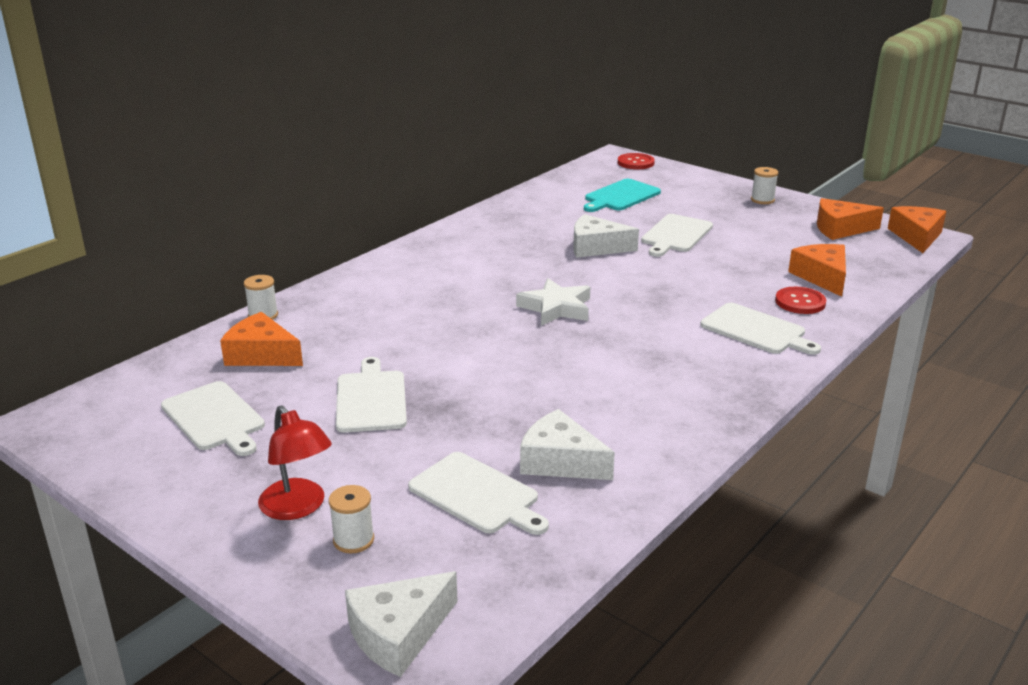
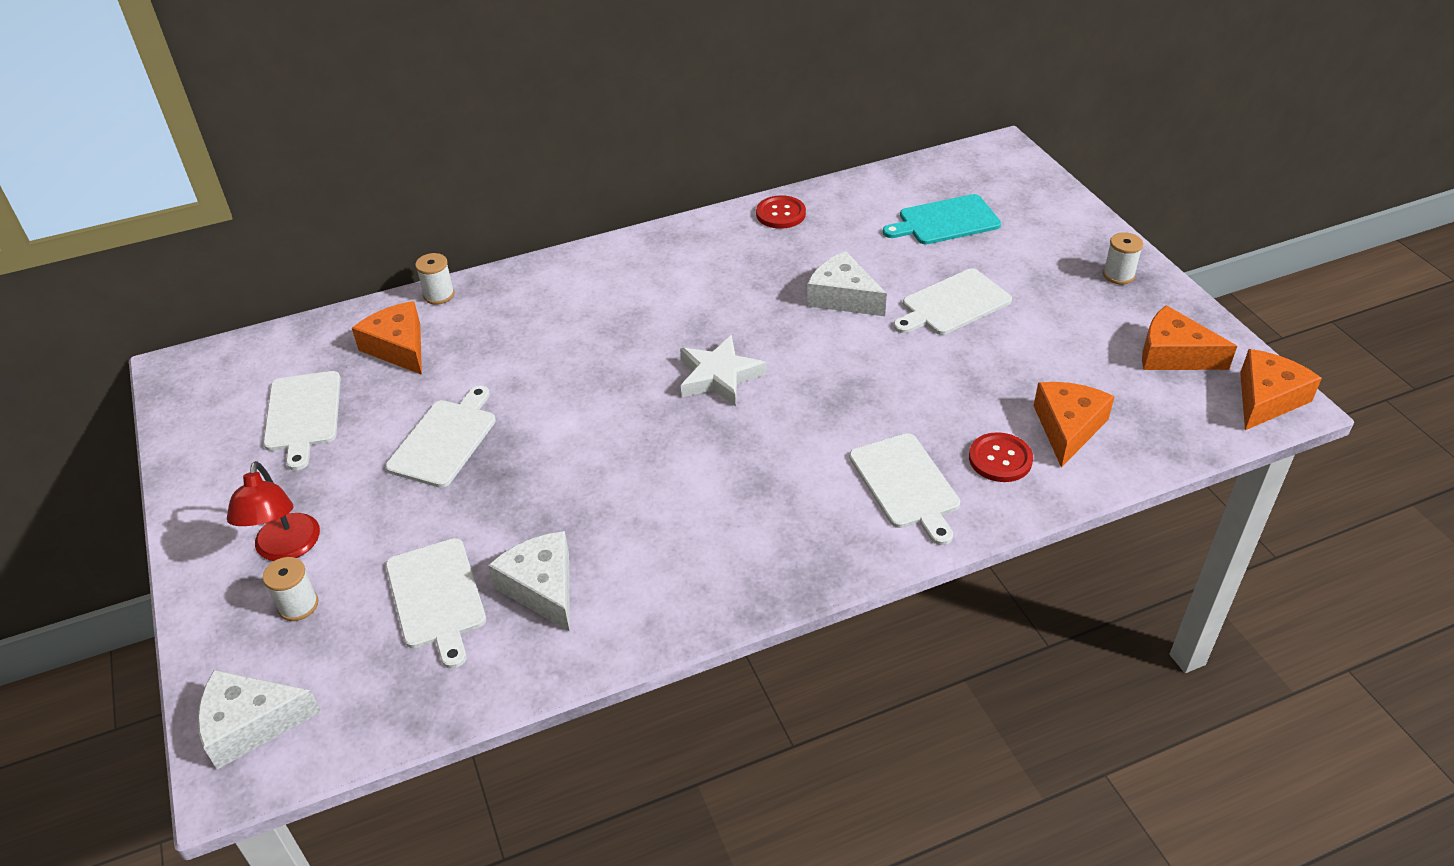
camera: 30 degrees right, 15 degrees up
(635, 163) = (1016, 167): red button -> red button (780, 214)

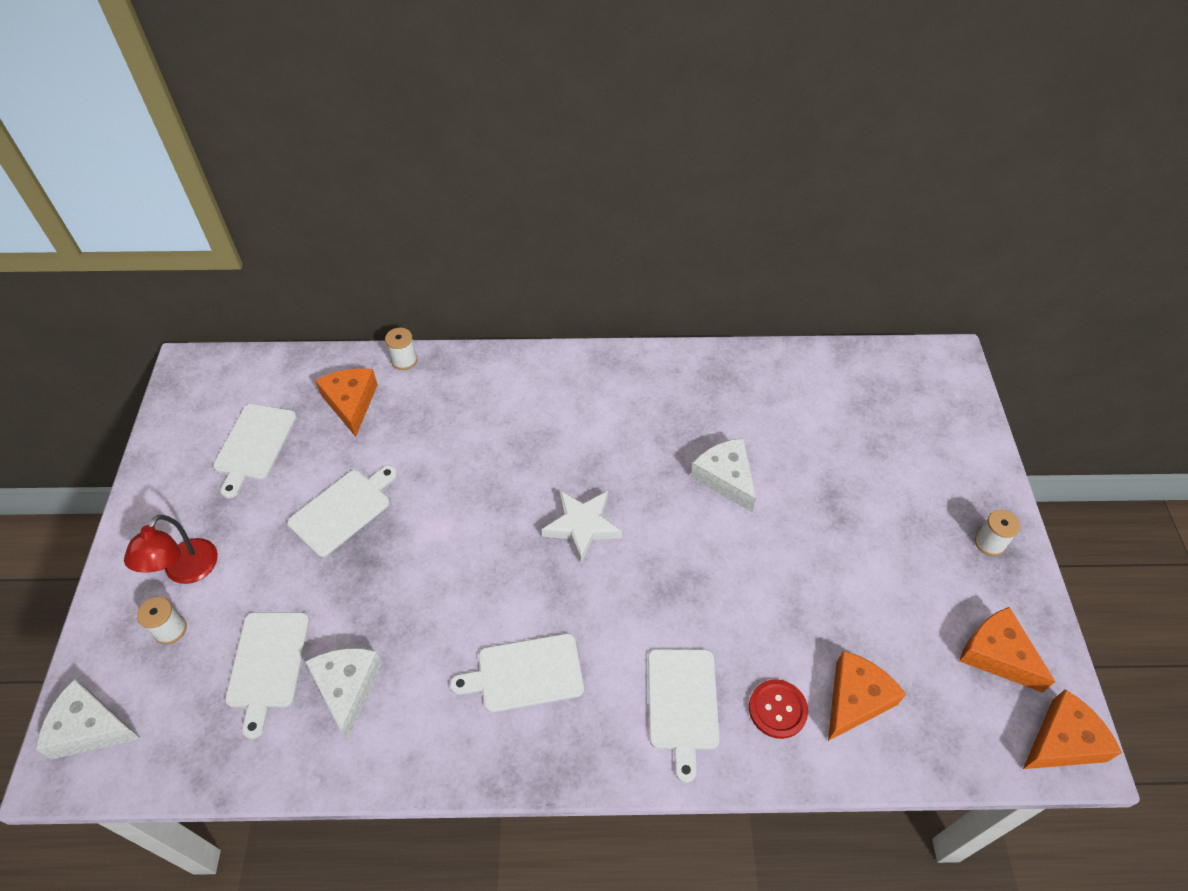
camera: 20 degrees right, 10 degrees up
(780, 214) = (715, 367): red button -> none
(945, 221) = (857, 425): turquoise cutting board -> none
(953, 304) = (819, 521): white cutting board -> white cutting board (525, 673)

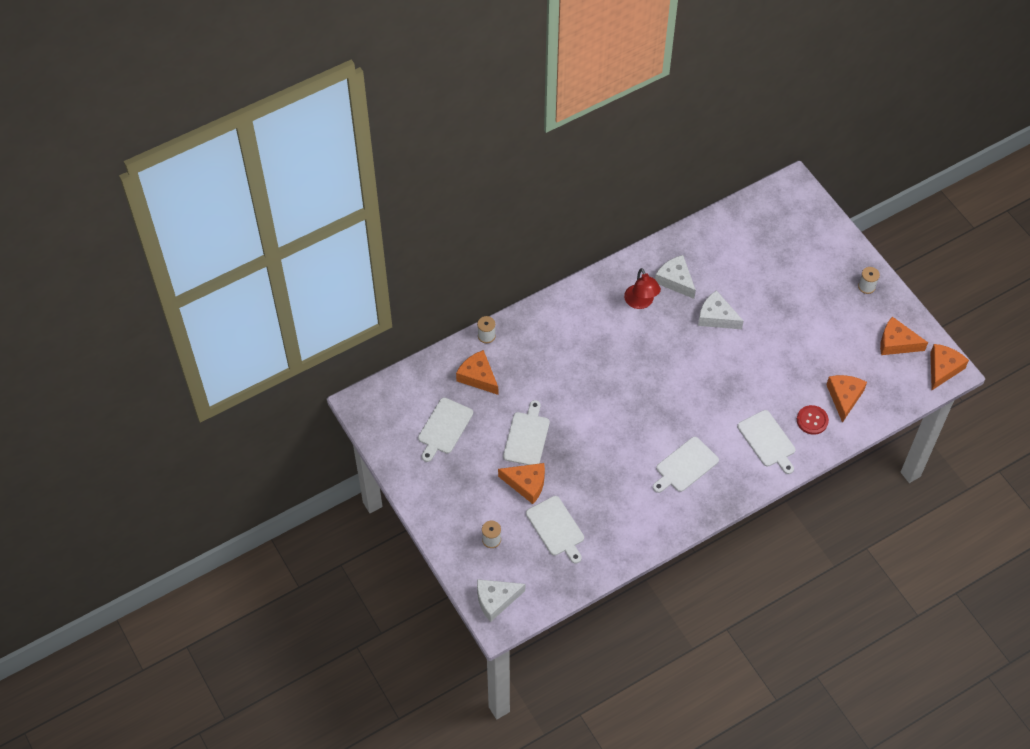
camera: 30 degrees left, 5 degrees up
(186, 571) = (472, 510): red lamp -> red lamp (641, 302)
(254, 445) = (444, 428): white cutting board -> white cutting board turned 45 degrees clockwise
(286, 575) = (526, 484): none -> orange cheese
(347, 688) = (605, 517): white cheese -> white cheese (675, 280)
(582, 526) = (660, 380): white star -> none

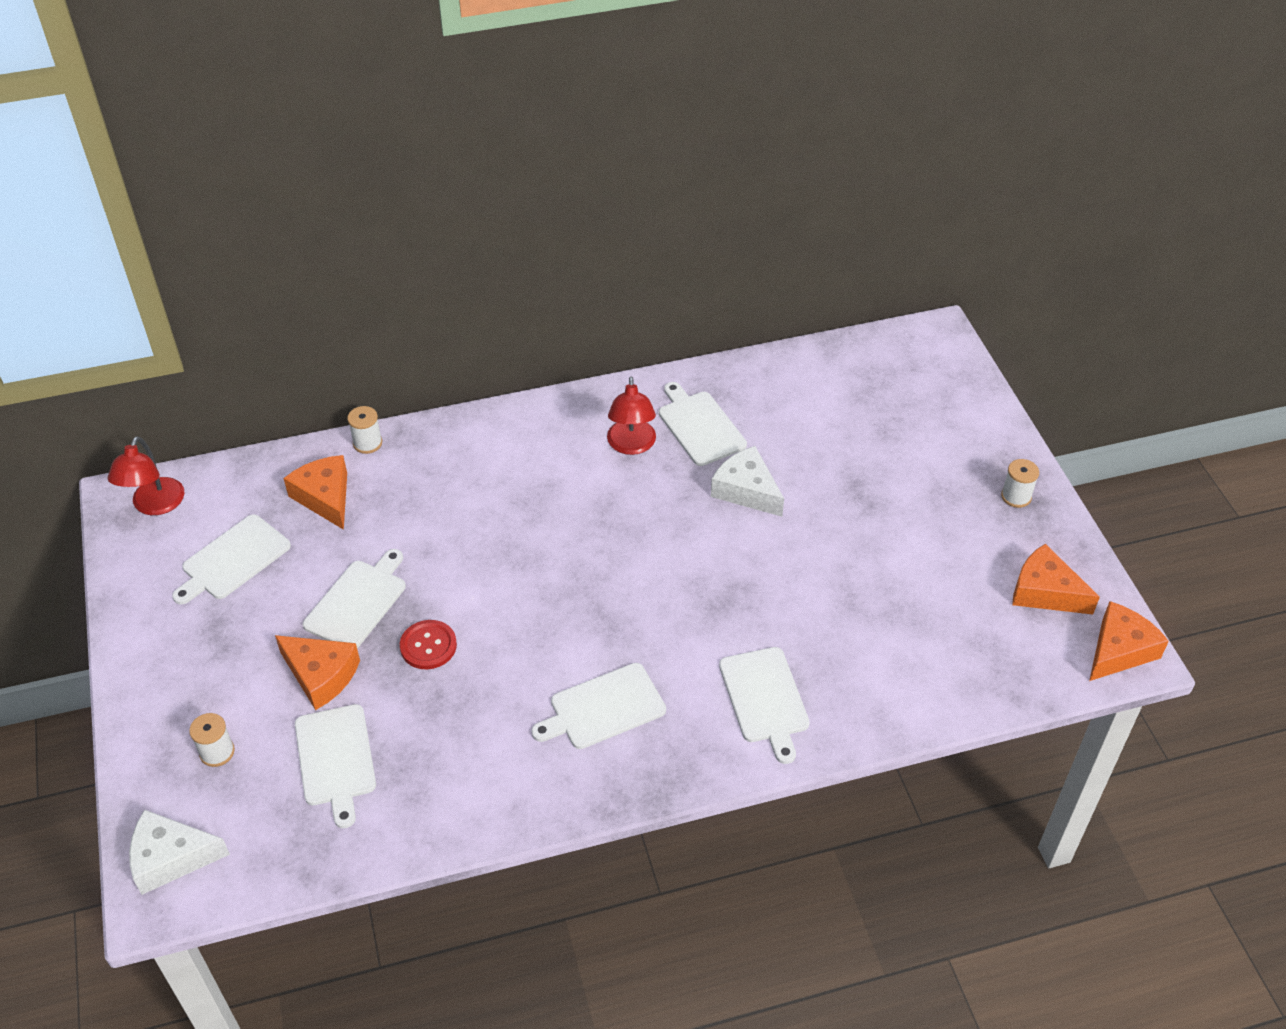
camera: 15 degrees right, 10 degrees down
(381, 405) = (155, 505): none -> red lamp
(675, 280) = (699, 426): white cheese -> white cutting board
(812, 420) = (856, 683): red button -> red button (428, 646)
(844, 397) = (925, 658): orange cheese -> none

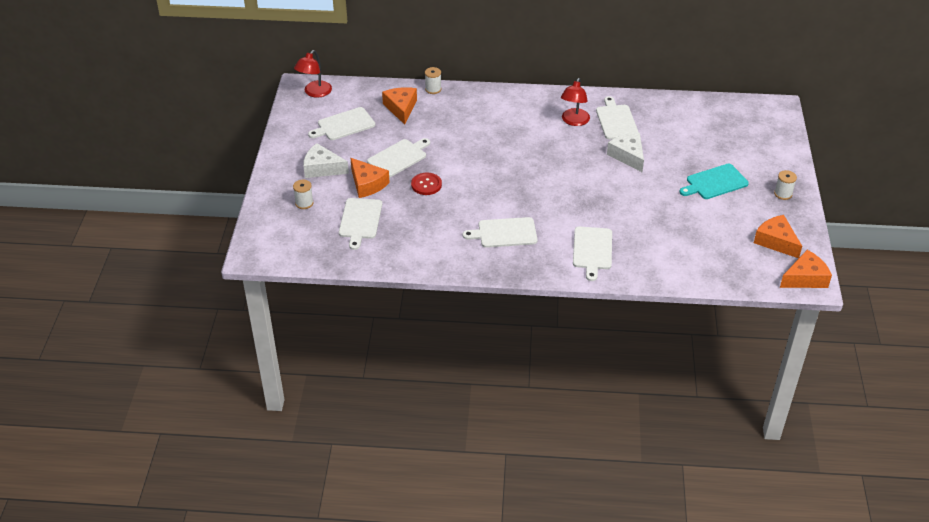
camera: 20 degrees right, 5 degrees down
(171, 858) = (266, 240): white cheese -> white cheese (322, 168)
(904, 504) = (715, 182): none -> turquoise cutting board

